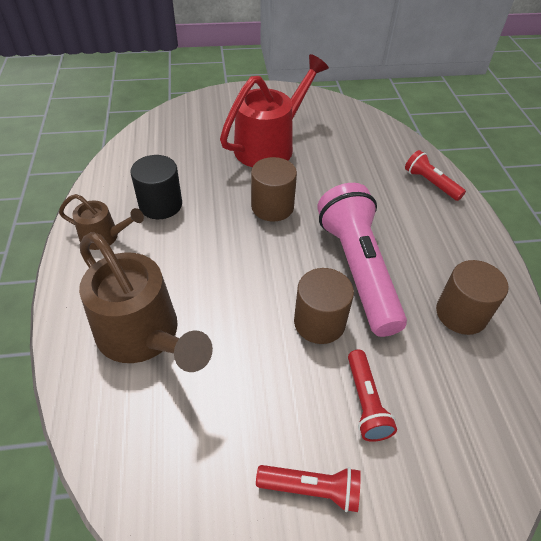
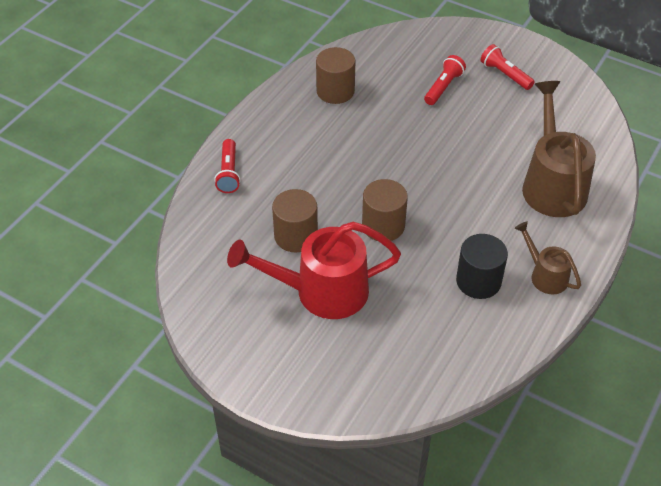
camera: 140 degrees left, 0 degrees up
(319, 322) = (430, 133): brown cylinder -> brown cylinder (296, 236)
(357, 269) = (369, 147): pink flashlight -> none

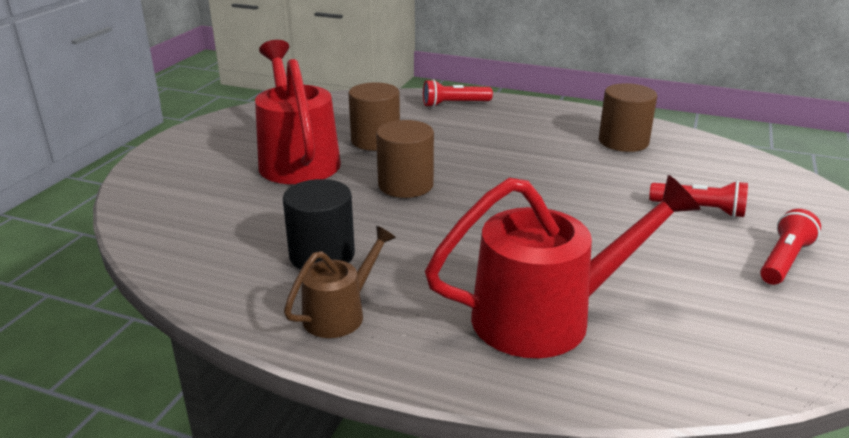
camera: 80 degrees right, 20 degrees down
(552, 184) = (548, 316): brown watering can -> red watering can

